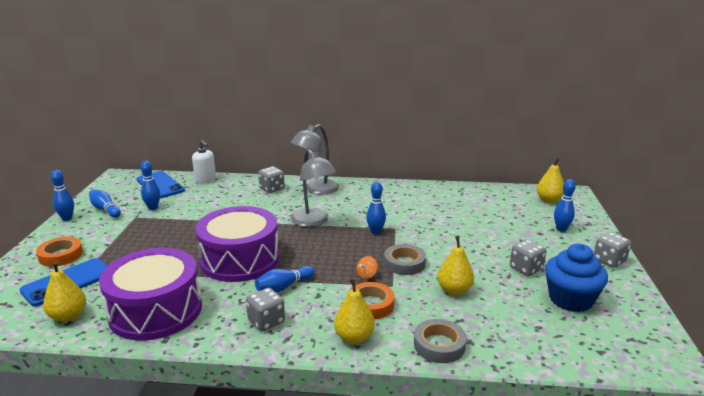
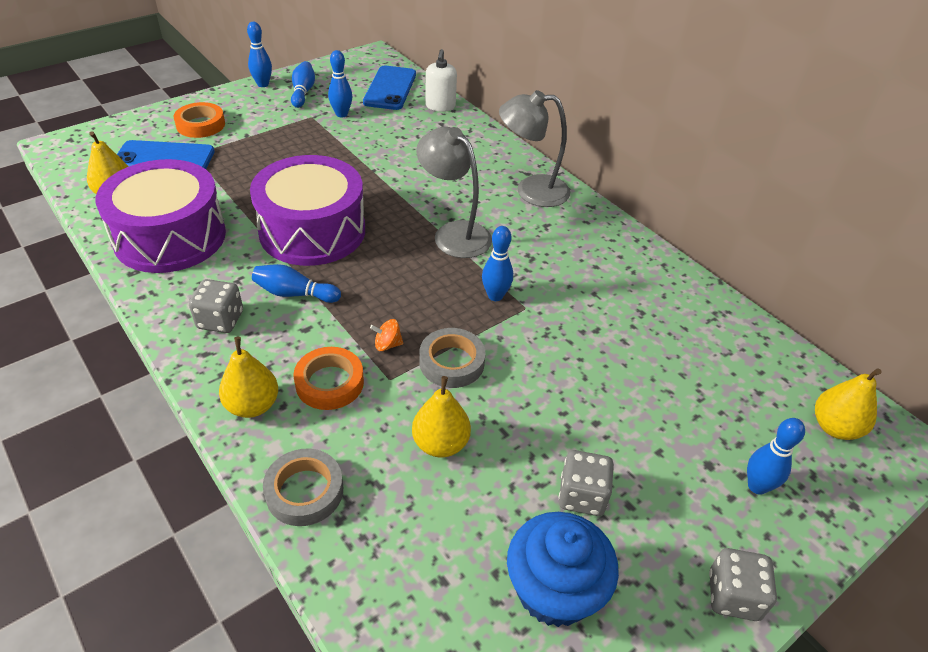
camera: 45 degrees right, 20 degrees up
(272, 189) = (485, 159): grey dice -> none
(313, 222) = (454, 233): grey lamp -> grey lamp turned 120 degrees clockwise

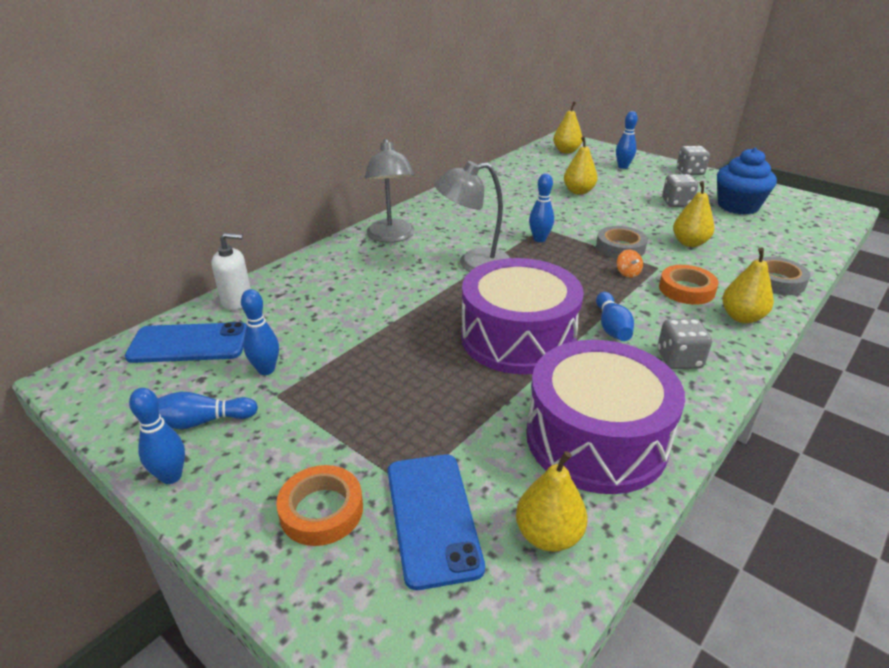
camera: 100 degrees left, 10 degrees down
(454, 233) = (474, 264): grey lamp -> grey lamp turned 45 degrees clockwise
(641, 381) = (578, 191): none -> yellow pear

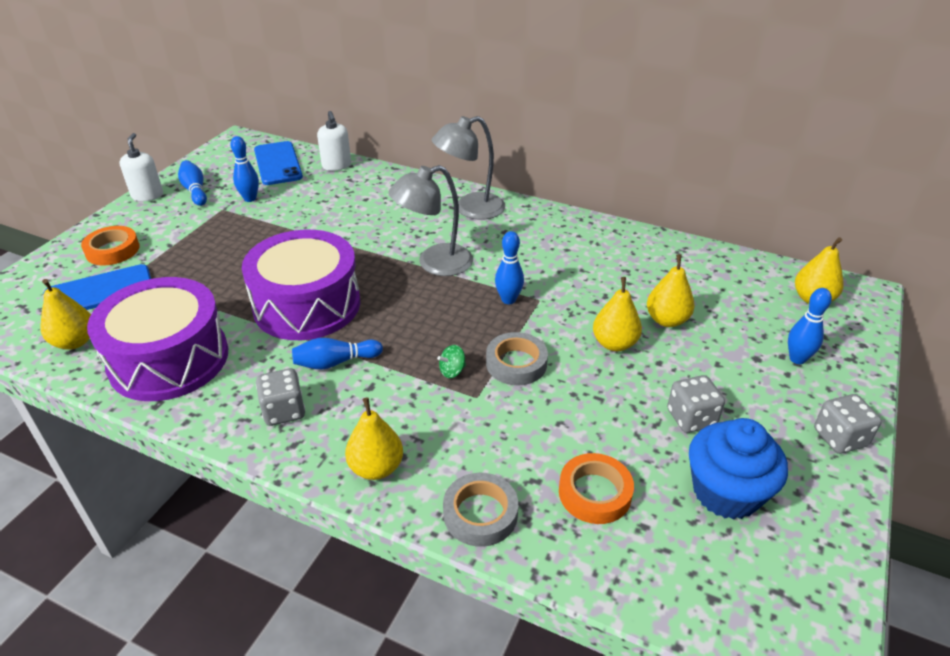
camera: 75 degrees right, 5 degrees up
(171, 476) = (147, 195): blue bowling pin -> white soap dispenser
(474, 264) = (434, 263): grey lamp -> grey lamp turned 90 degrees counterclockwise
(627, 273) = (452, 371): orange spinning top -> green spinning top
(686, 289) = (429, 421): orange tape -> orange tape (595, 493)
(689, 243) = (559, 428): yellow pear -> yellow pear (614, 344)

